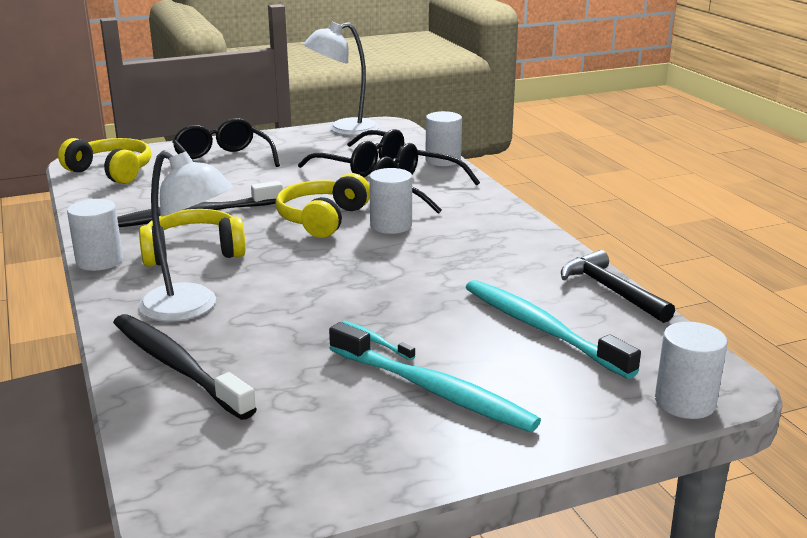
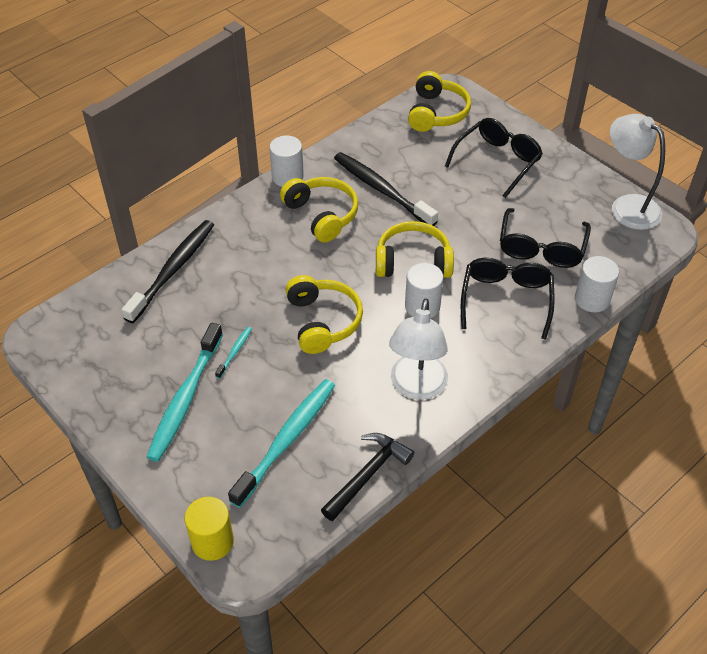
camera: 70 degrees right, 25 degrees up
(190, 308) = (243, 247): white lamp -> white lamp (416, 387)
(369, 279) = (323, 321): none -> yellow headphones
(685, 402) = (212, 541): white cylinder -> yellow cylinder

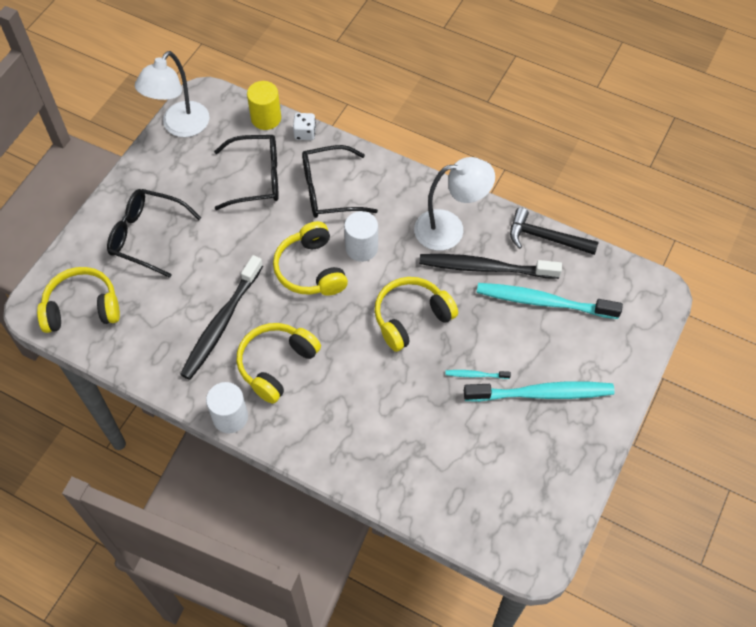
camera: 110 degrees left, 10 degrees up
(173, 270) = (402, 472): black toothbrush -> black toothbrush (485, 268)
(212, 541) = (653, 319): yellow cylinder -> yellow cylinder (266, 118)
(592, 299) = (305, 133): white cylinder -> white dice

